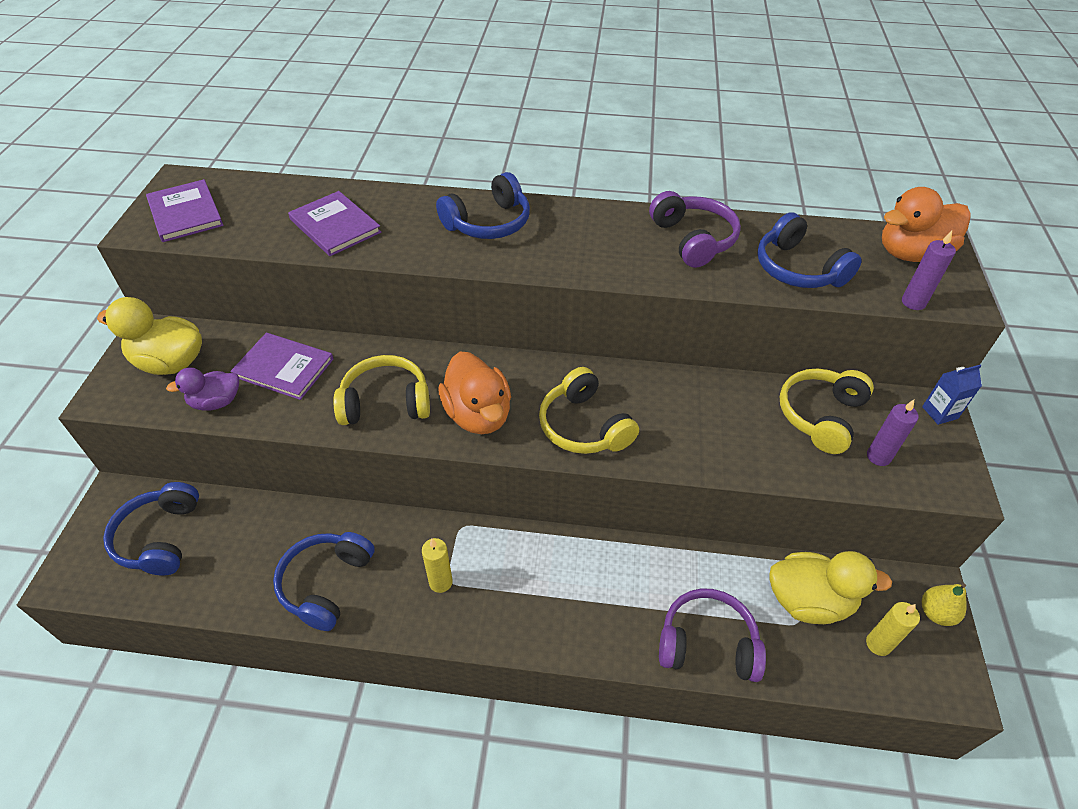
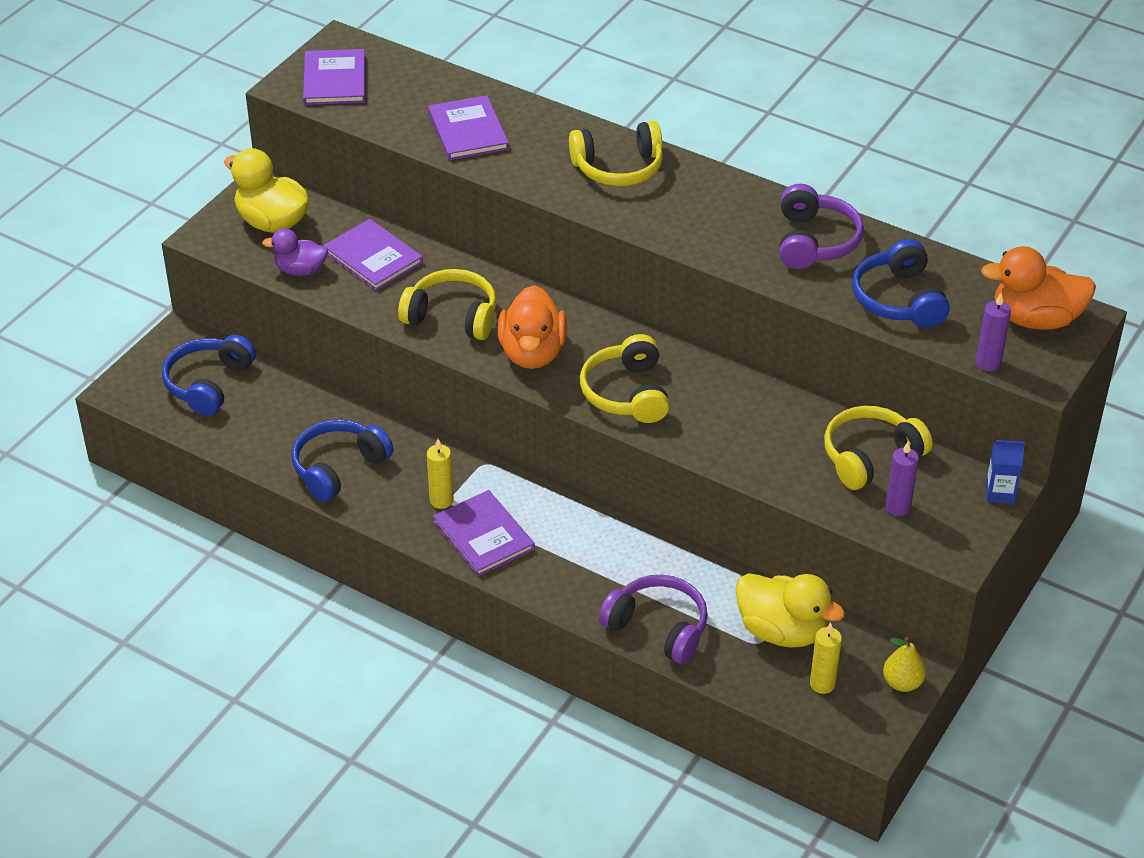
camera: 25 degrees right, 5 degrees down
(488, 223) = (618, 168): blue headphones -> yellow headphones
(498, 606) = (483, 535): none -> purple book

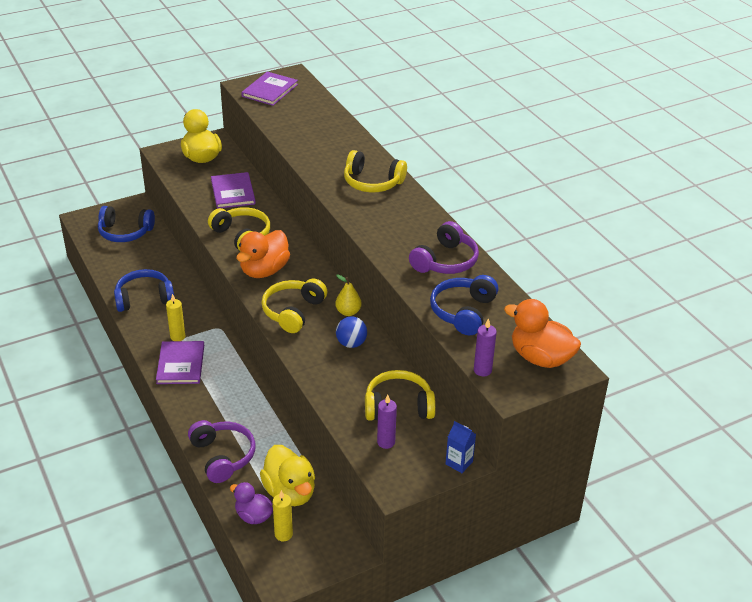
camera: 30 degrees right, 5 degrees down
(208, 384) = (125, 232): blue headphones -> blue headphones turned 135 degrees counterclockwise
(300, 270) = (190, 185): purple duck -> purple duck (253, 516)
(468, 131) = (311, 136): purple book -> none
(740, 403) = (351, 343): none -> blue ball
(902, 683) = (331, 558): yellow pear -> yellow pear (348, 312)

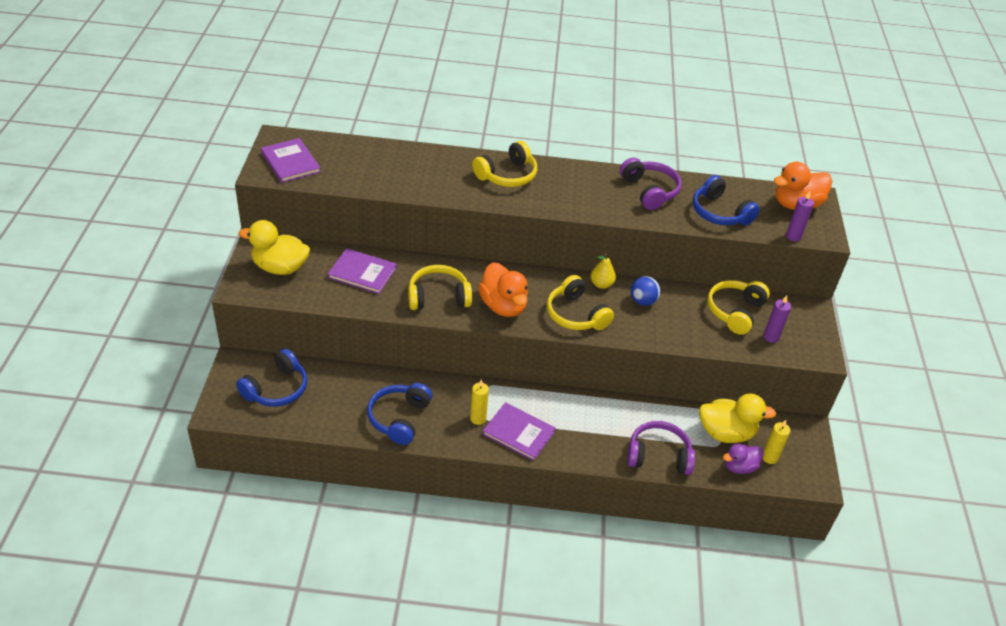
camera: 60 degrees left, 5 degrees up
(459, 463) = (814, 311): blue carton -> none

